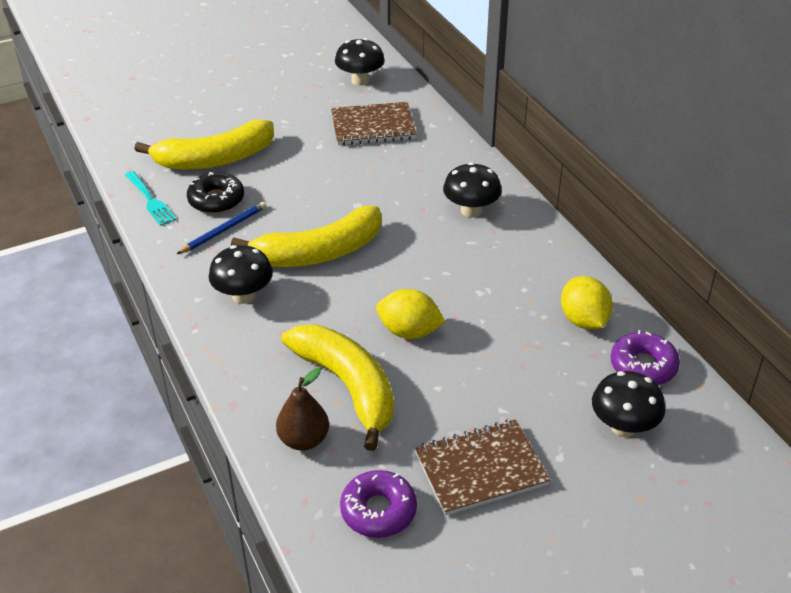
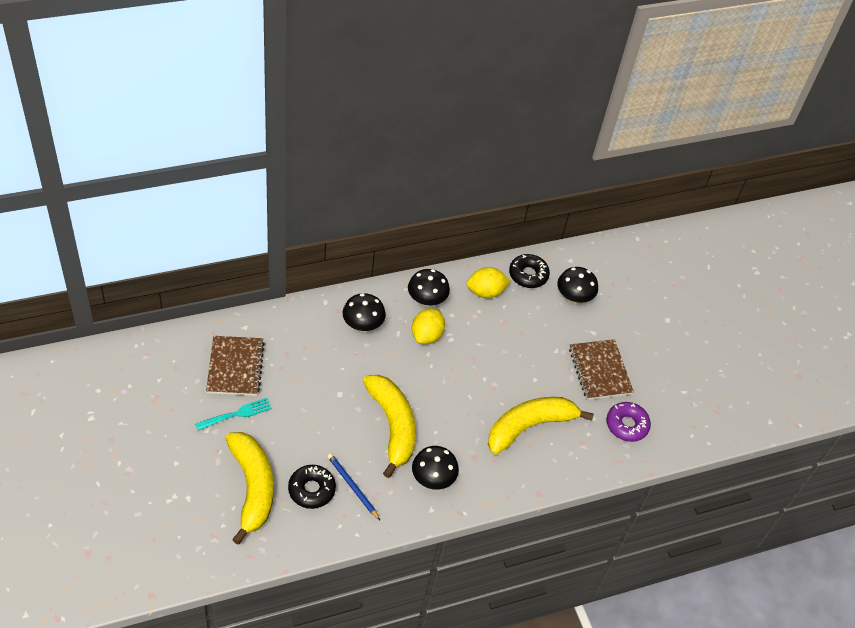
camera: 90 degrees left, 10 degrees up
(150, 200) = (301, 539): turquoise fork -> turquoise fork (237, 414)
(304, 440) = (572, 456): brown pear -> none
(360, 80) = (159, 365): black mushroom -> black mushroom (426, 300)
(409, 331) = (483, 385): yellow lemon -> yellow lemon (426, 335)
(643, 366) = (528, 275): purple donut -> black donut

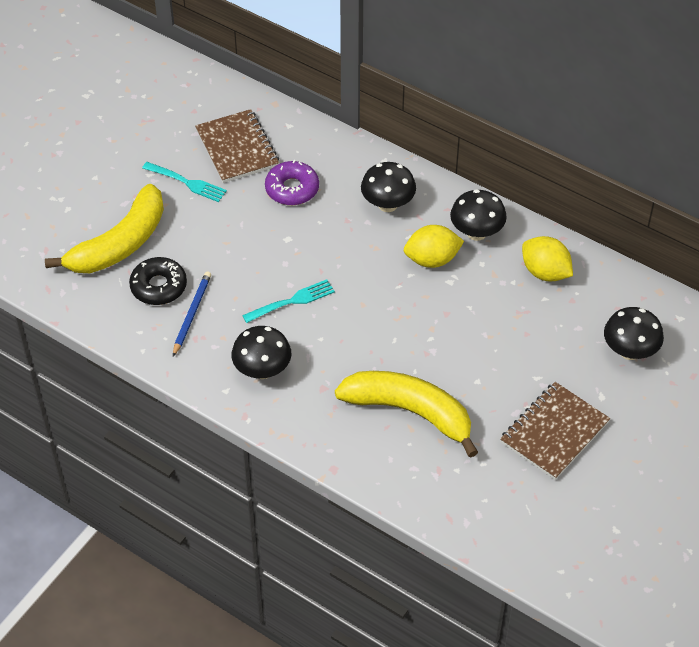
camera: 60 degrees right, 0 degrees up
(235, 367) = (237, 148): brown notebook -> brown notebook turned 75 degrees counterclockwise
(393, 426) = (292, 301): yellow banana -> turquoise fork
(528, 275) = (612, 293): black donut -> none
(626, 425) = (506, 499): purple donut -> purple donut (292, 189)

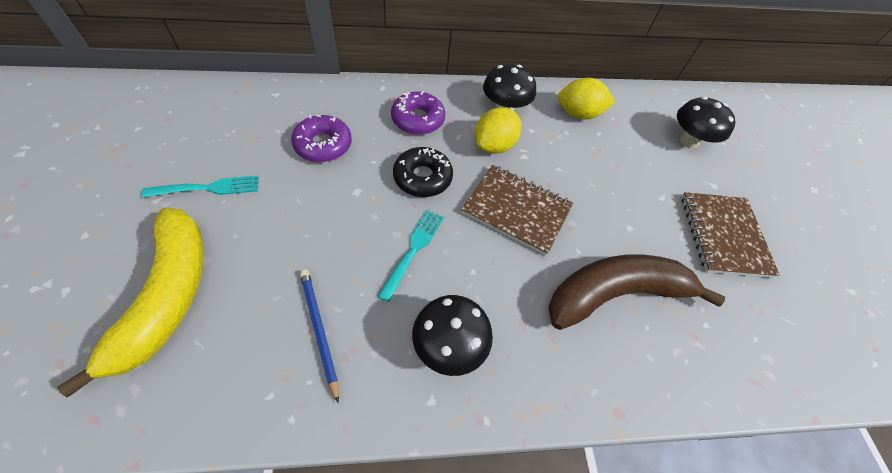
camera: 45 degrees left, 5 degrees up
(158, 286) = (254, 321): black donut -> black donut (422, 178)
(237, 148) = (239, 133): brown notebook -> brown notebook (516, 210)
(388, 204) = (418, 119): black mushroom -> purple donut
(410, 412) = (615, 293): yellow banana -> brown banana

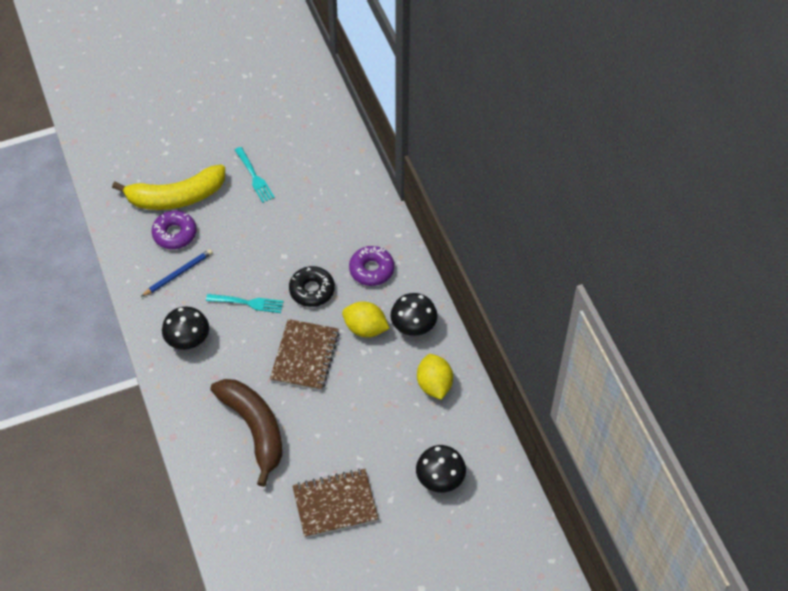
camera: 80 degrees right, 0 degrees up
(323, 145) = (318, 221): purple donut -> purple donut (175, 234)

